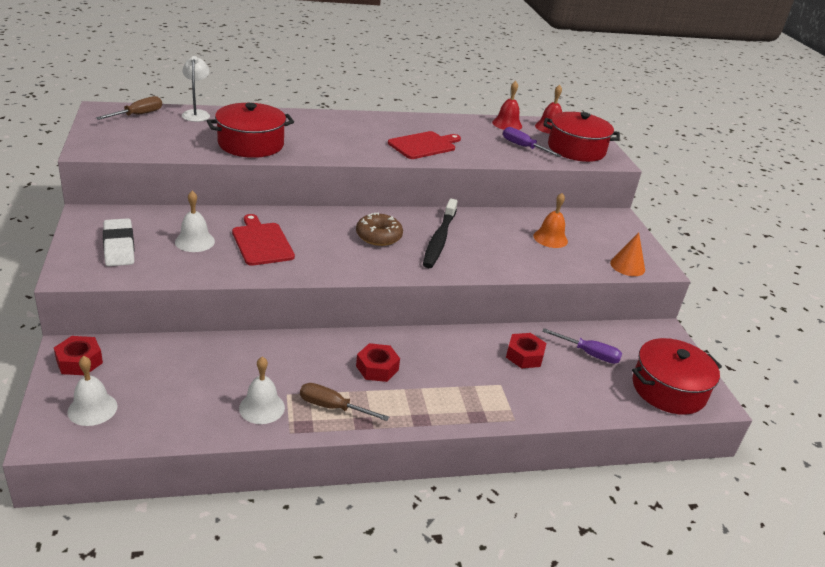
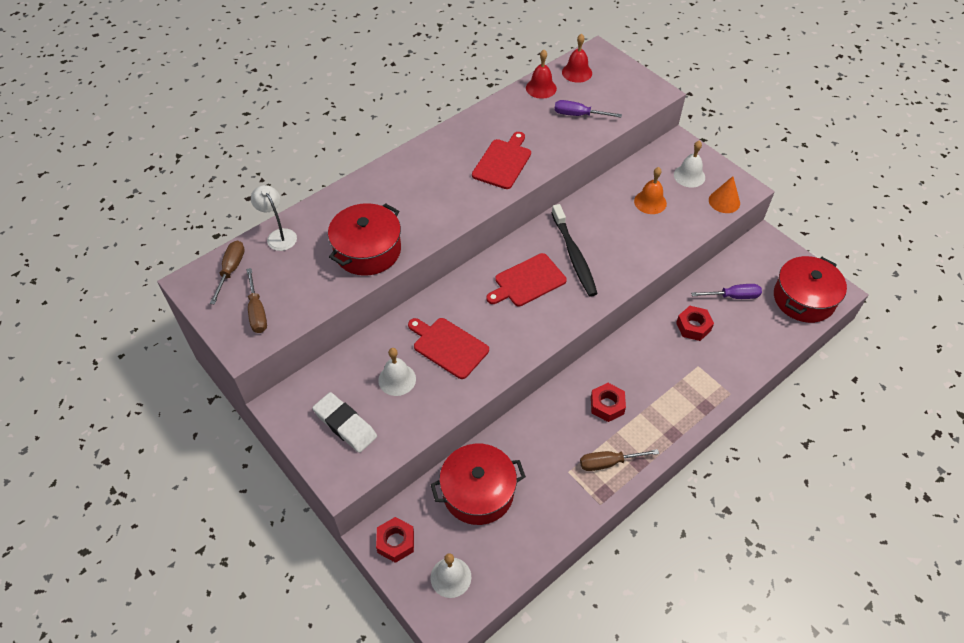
camera: 25 degrees left, 20 degrees up
(125, 139) = (257, 311): none -> brown screwdriver
(262, 407) = (563, 495): white bell -> white bell (689, 176)
(378, 236) = (527, 281): brown donut -> red cutting board
(576, 149) = (619, 93): red pot -> red pot (478, 492)

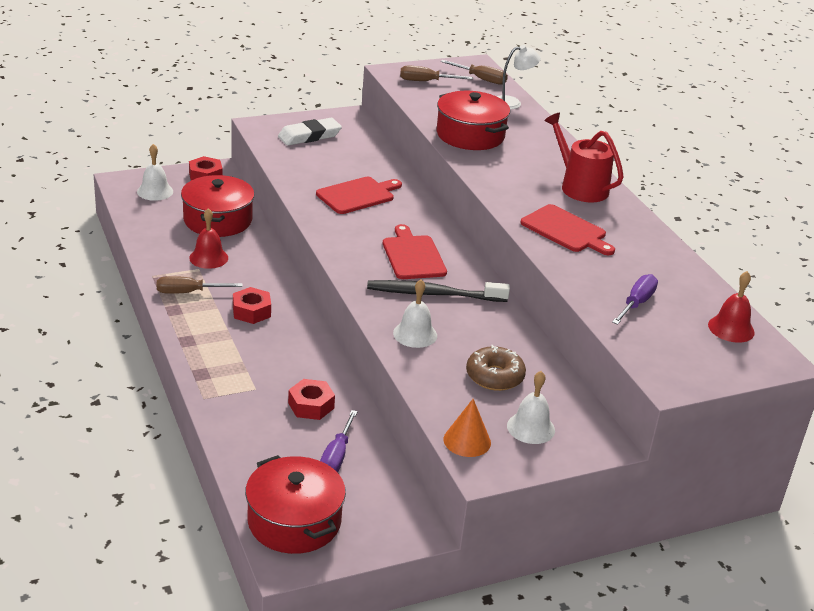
camera: 105 degrees right, 20 degrees down
(397, 379) = (338, 165): white bell -> white bell (415, 334)
(427, 165) = (580, 187): none -> red watering can
(541, 88) = (701, 291): red bell -> red bell (208, 258)
(608, 463) = (188, 292): brown screwdriver -> brown screwdriver turned 105 degrees counterclockwise
(650, 202) = (494, 376): orange bell -> brown donut

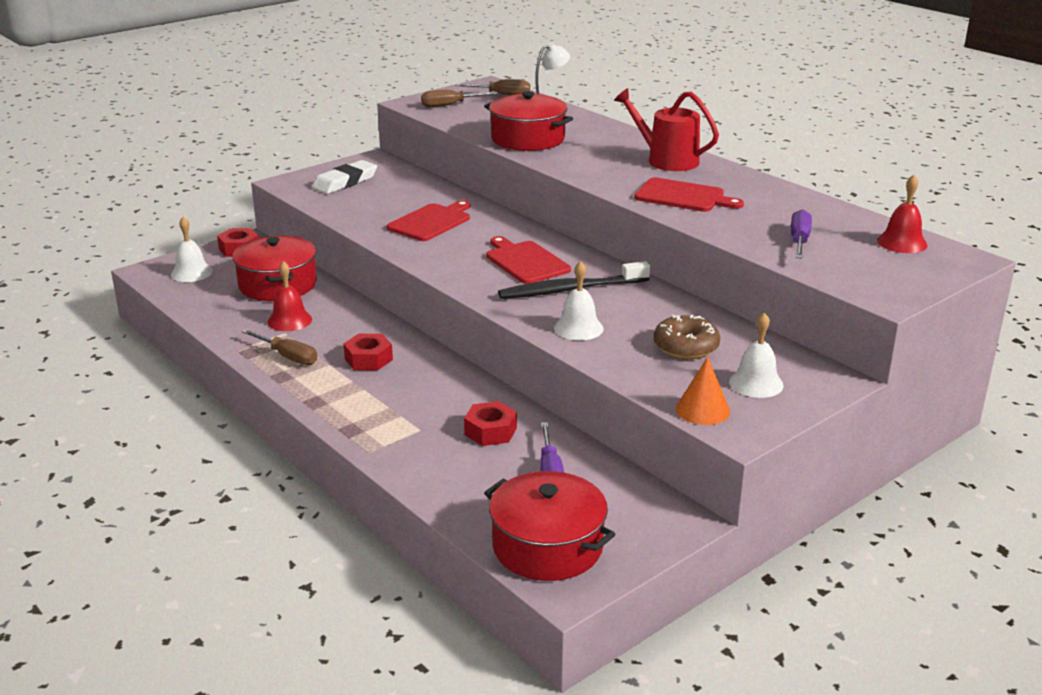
camera: 15 degrees left, 5 degrees down
(188, 292) = (288, 357): brown screwdriver -> brown screwdriver turned 120 degrees counterclockwise

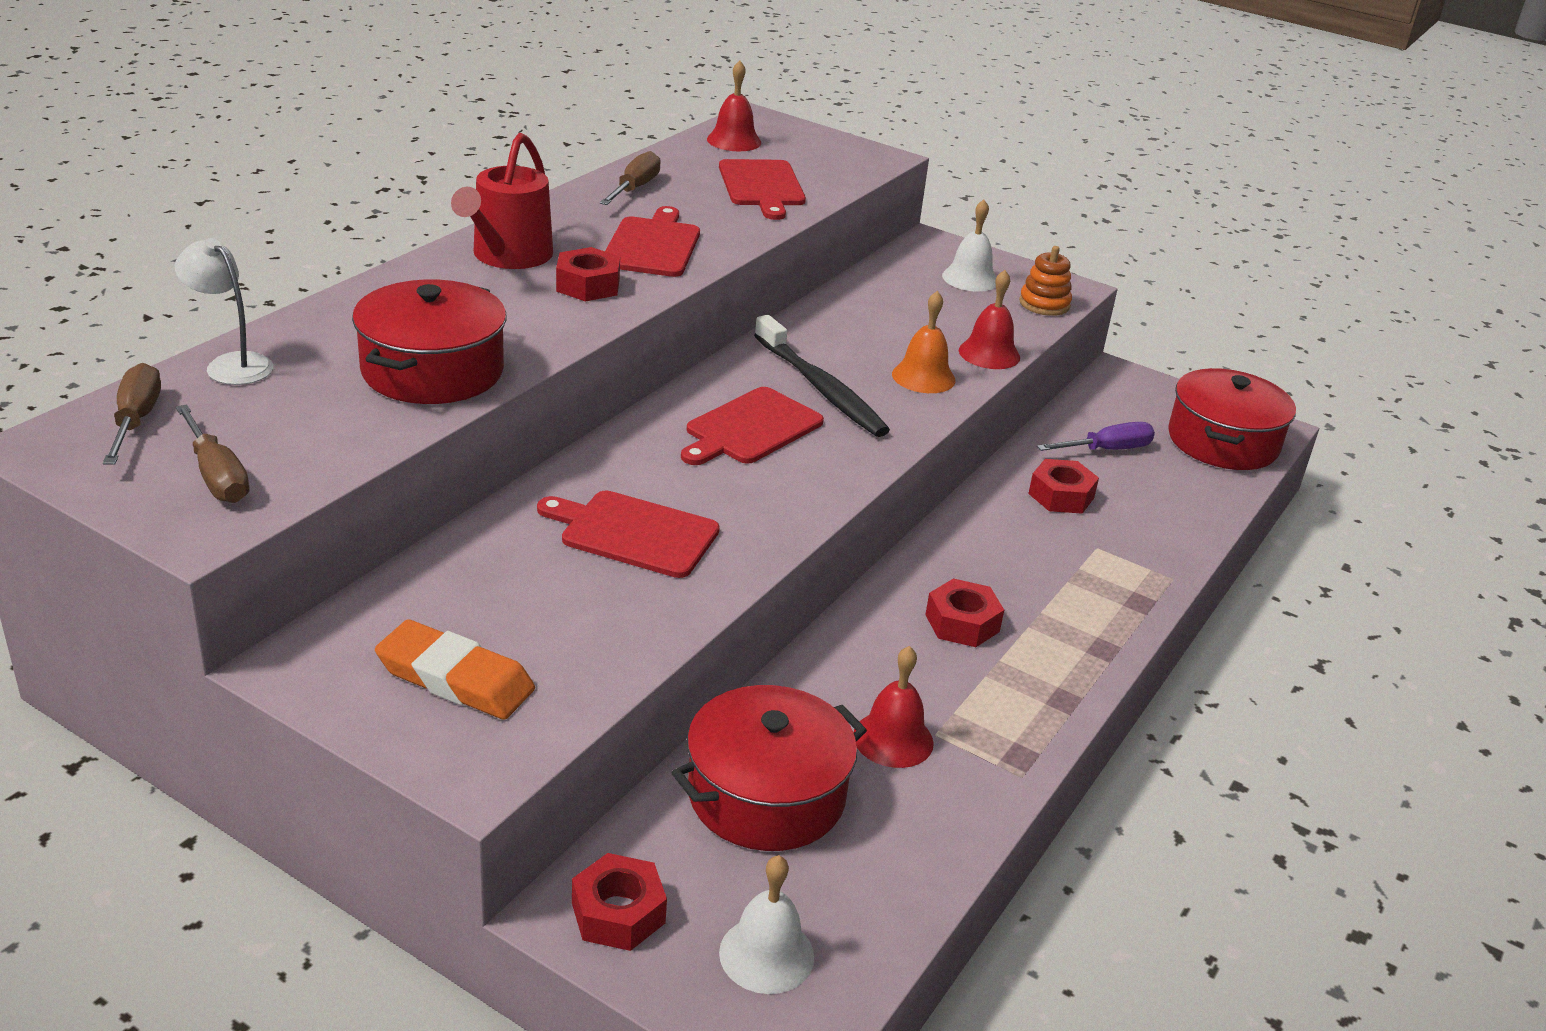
camera: 110 degrees left, 5 degrees up
(288, 357) = (1006, 708): brown screwdriver -> brown screwdriver (634, 188)
(345, 182) = (455, 678): white eraser -> orange eraser
(578, 328) = (923, 377): white bell -> orange bell
(610, 362) = (989, 354): none -> red bell
(623, 175) = (588, 285): none -> red nut
(686, 347) = (921, 313): brown donut -> none
(702, 410) = (1044, 304): orange cone -> orange stacking toy
(799, 241) = (762, 186): purple screwdriver -> red cutting board

